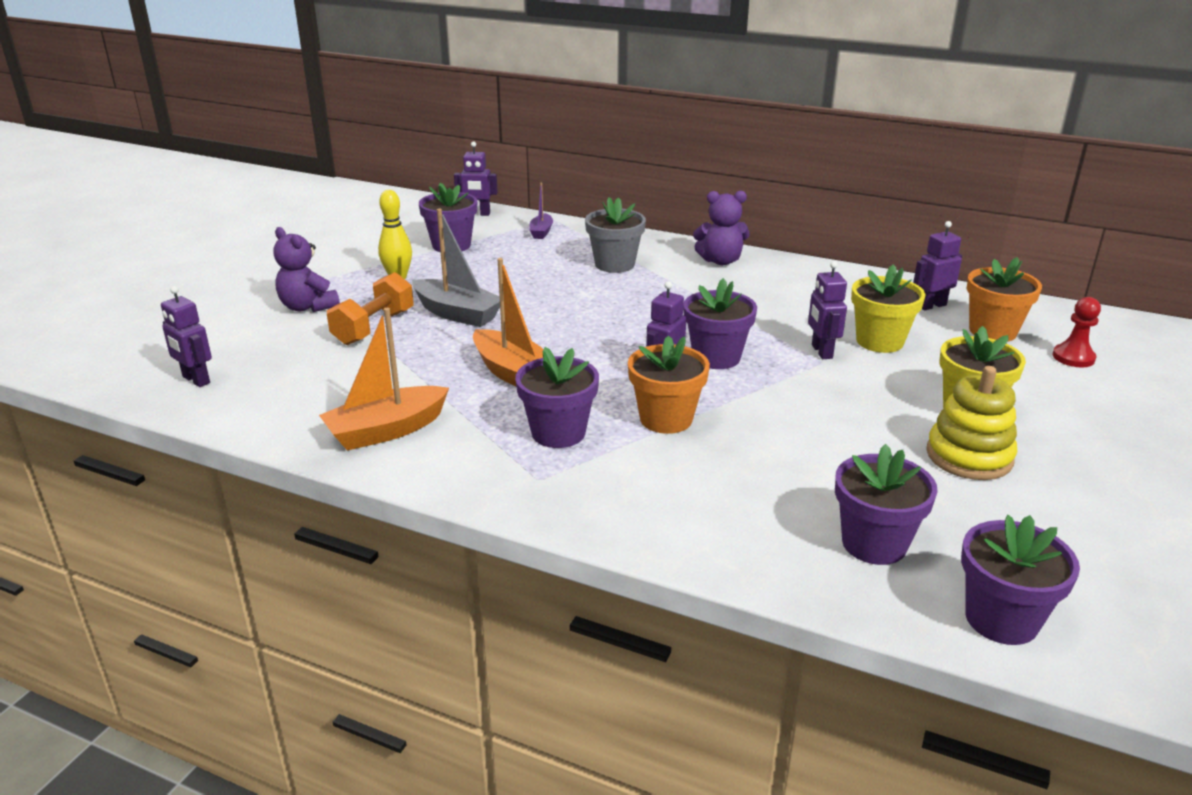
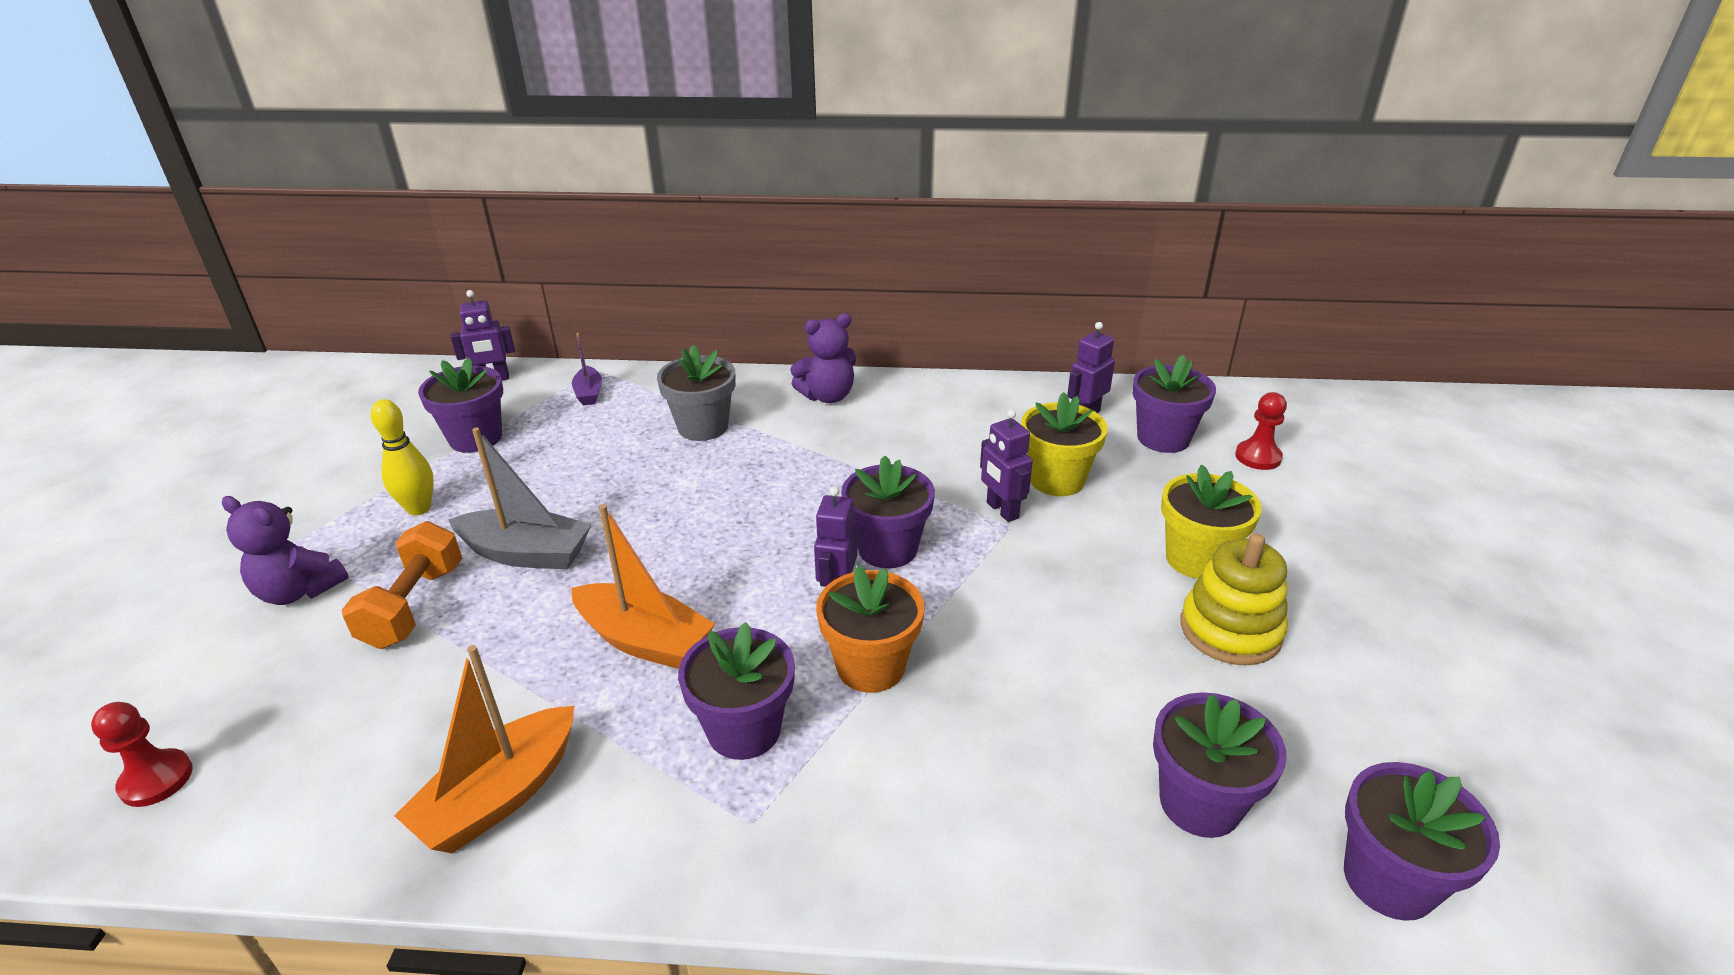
camera: 20 degrees left, 5 degrees up
(196, 380) = (156, 780): purple robot -> red pawn
(992, 331) = (1163, 438): orange flower pot -> purple flower pot

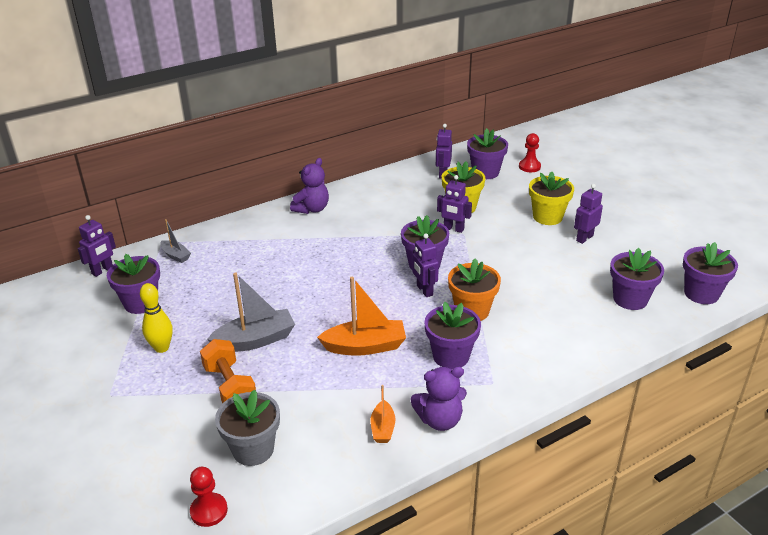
camera: 35 degrees left, 0 degrees up
(299, 591) = (153, 411): purple teddy bear -> purple teddy bear (440, 420)
(500, 796) = (383, 428): orange boat -> orange boat, size x0.55
(589, 393) = (175, 255): purple boat -> grey boat
(703, 427) = (266, 247): grey flower pot -> grey flower pot (253, 449)
(1230, 630) = (584, 238): yellow stacking toy -> purple robot

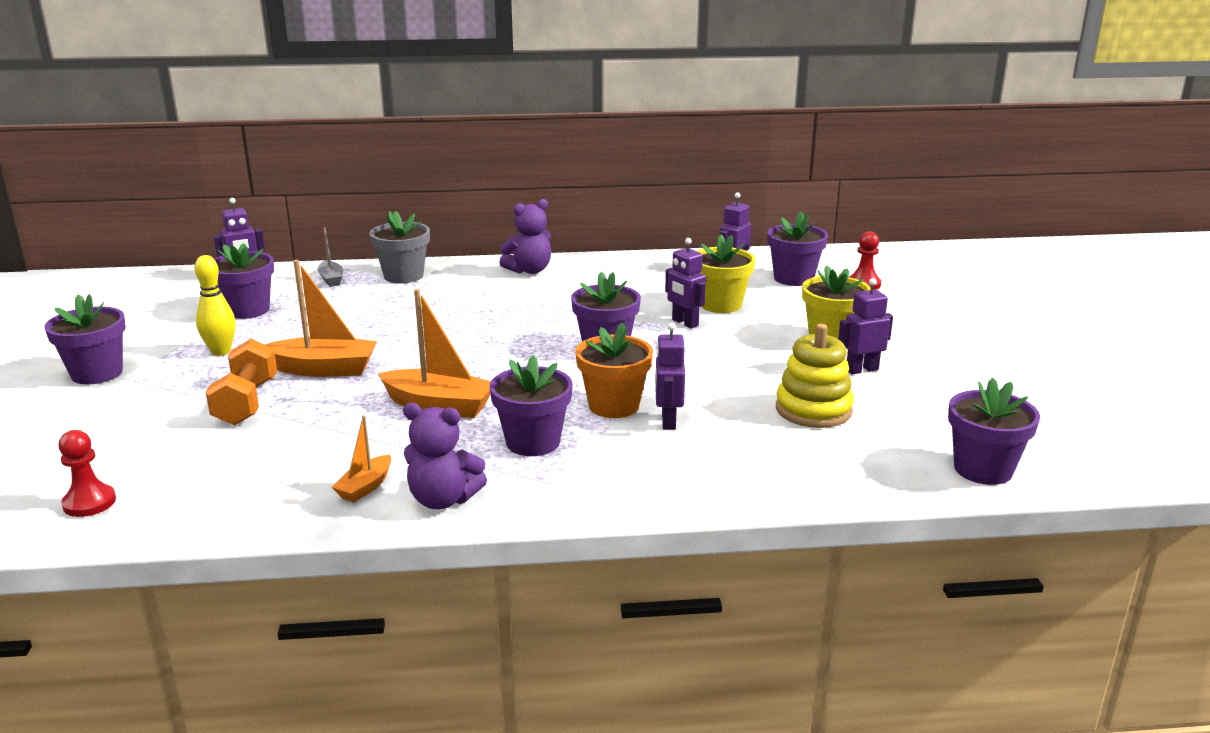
camera: 25 degrees right, 10 degrees down
(253, 449) = (201, 463): grey flower pot -> grey flower pot (403, 276)
(255, 340) = (323, 369): grey boat -> orange boat
(424, 290) = (575, 372): purple robot -> purple robot (668, 421)
(584, 278) = (813, 410): none -> yellow stacking toy
(630, 299) = (858, 448): purple flower pot -> purple flower pot (97, 373)

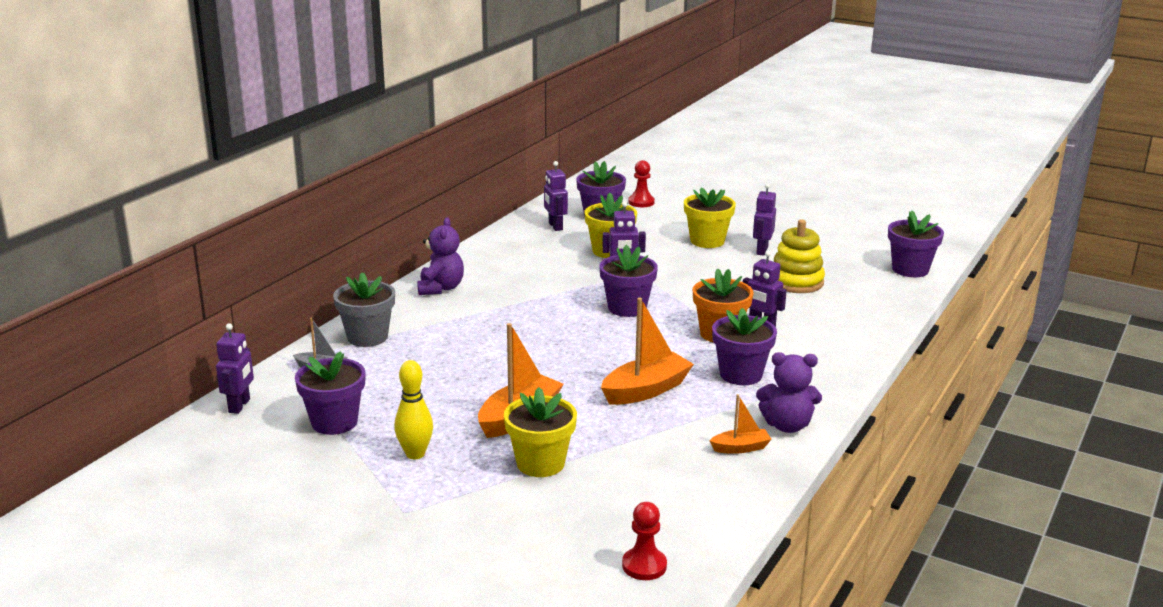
camera: 55 degrees left, 0 degrees up
(97, 373) = (377, 524): purple flower pot -> none
(246, 402) = (540, 463): orange dumbbell -> yellow flower pot
(365, 487) = (740, 448): orange boat -> orange boat turned 75 degrees counterclockwise
(443, 499) = (787, 425): purple teddy bear -> purple teddy bear turned 45 degrees clockwise

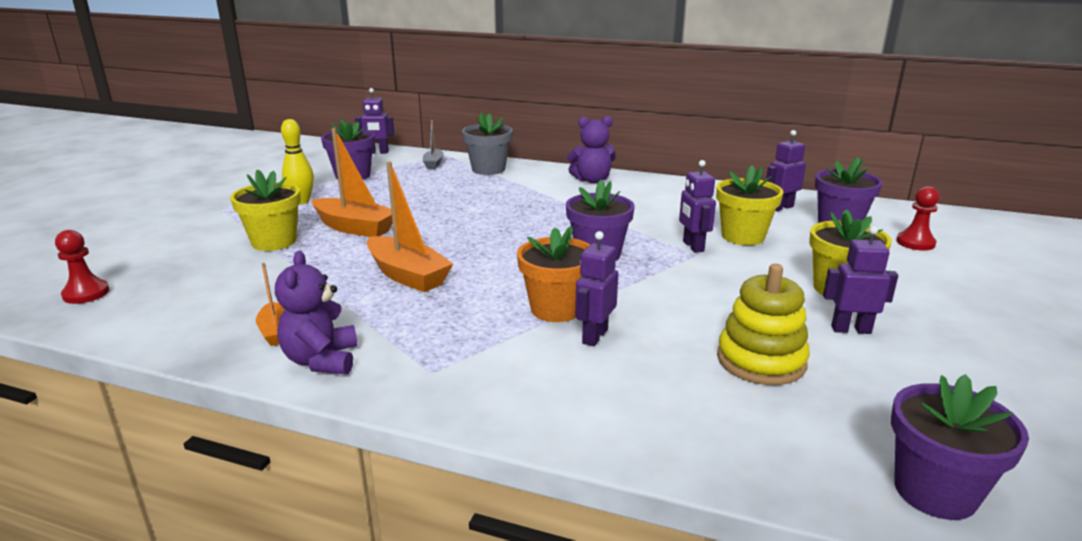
camera: 80 degrees right, 0 degrees up
(740, 374) = (451, 326): purple flower pot -> none

